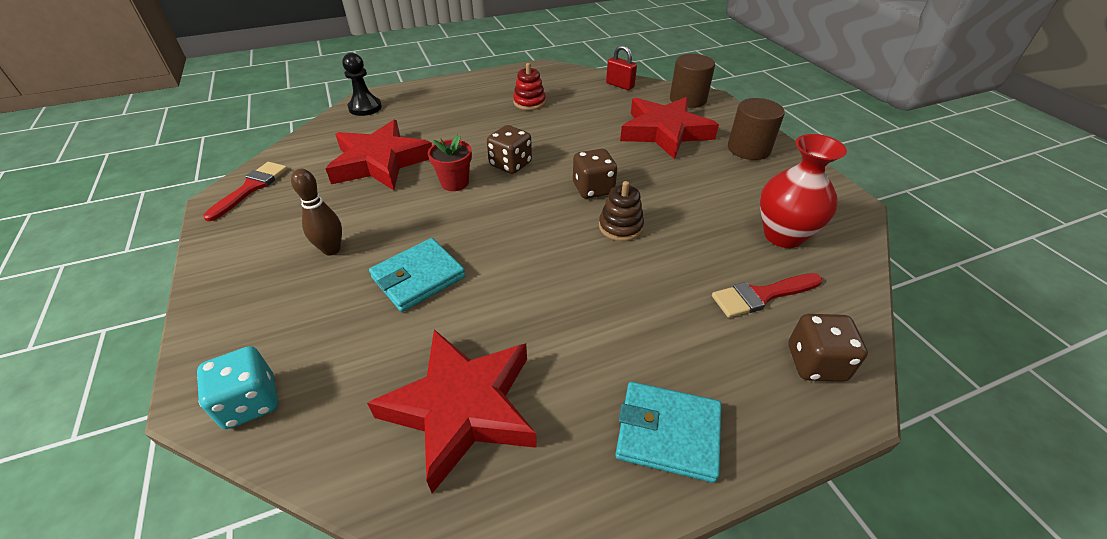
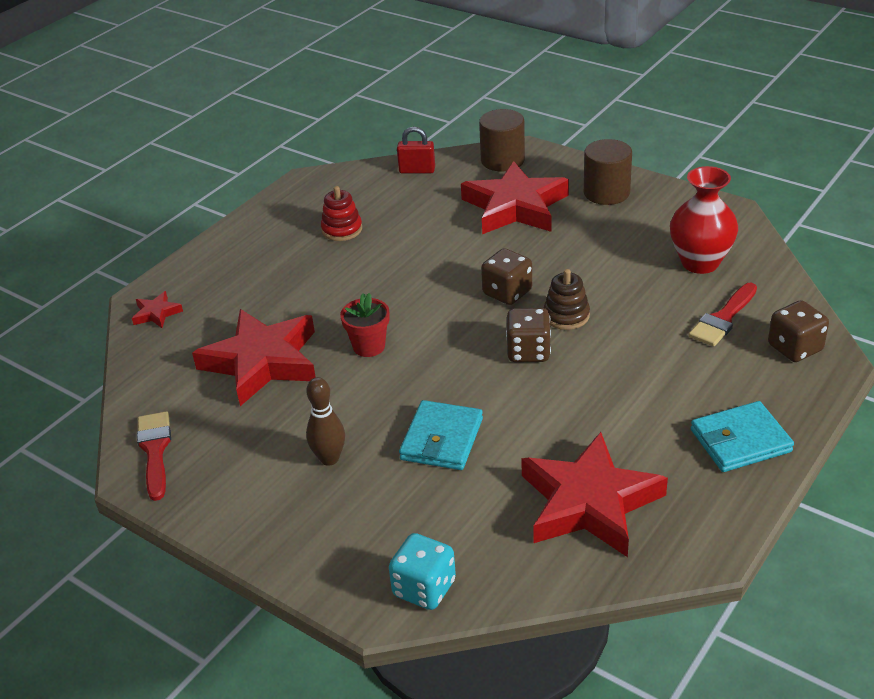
camera: 30 degrees left, 5 degrees down
(365, 108) = (156, 313): black pawn -> red star
(510, 164) = (402, 304): brown dice -> brown dice (528, 352)

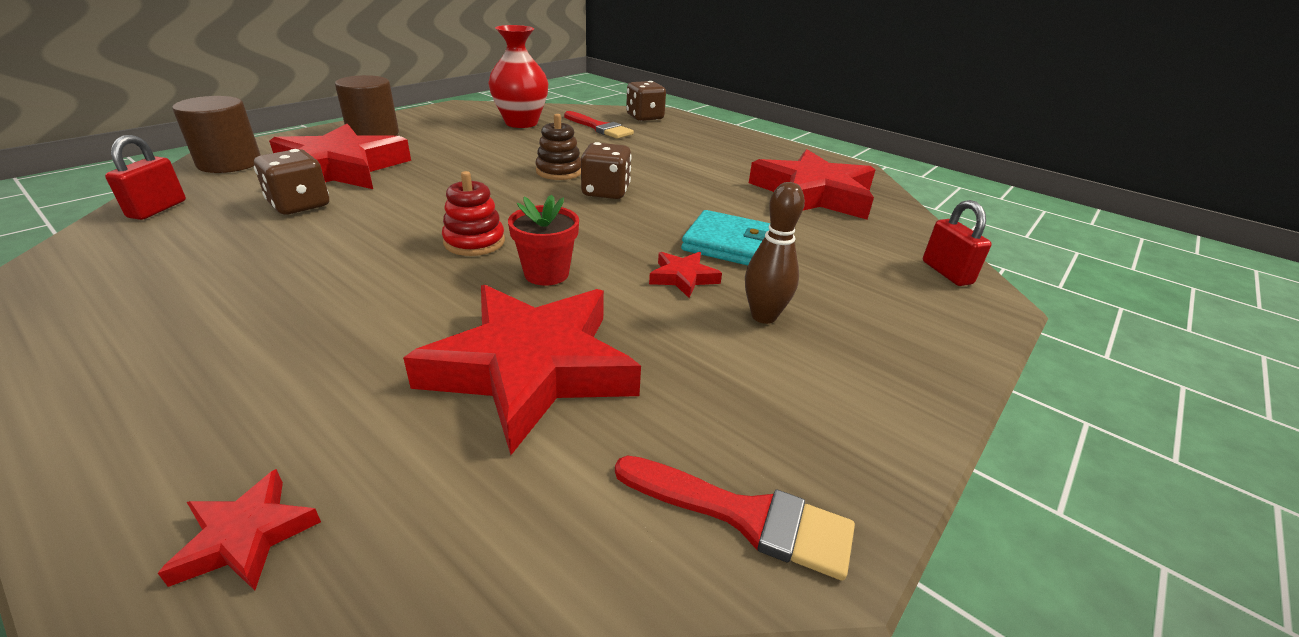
camera: 90 degrees left, 5 degrees down
(155, 450) = (745, 516): red brush -> red brush turned 150 degrees counterclockwise
(342, 229) = (229, 275): red stacking toy -> red stacking toy (474, 242)
(377, 414) = (683, 277): none -> red star
(424, 588) = (946, 272): turquoise dice -> red padlock
(507, 293) = (500, 190): brown dice -> brown dice (299, 205)
(740, 441) = (741, 144): turquoise wallet -> none

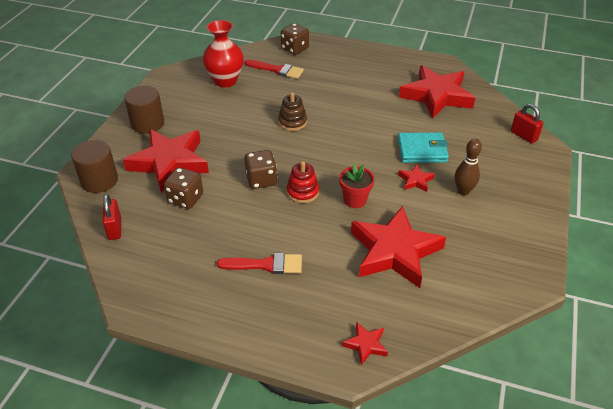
camera: 20 degrees left, 10 degrees up
(605, 192) = (332, 131): brown dice -> brown dice (261, 180)
(745, 516) = (508, 279): red brush -> red brush (266, 265)

